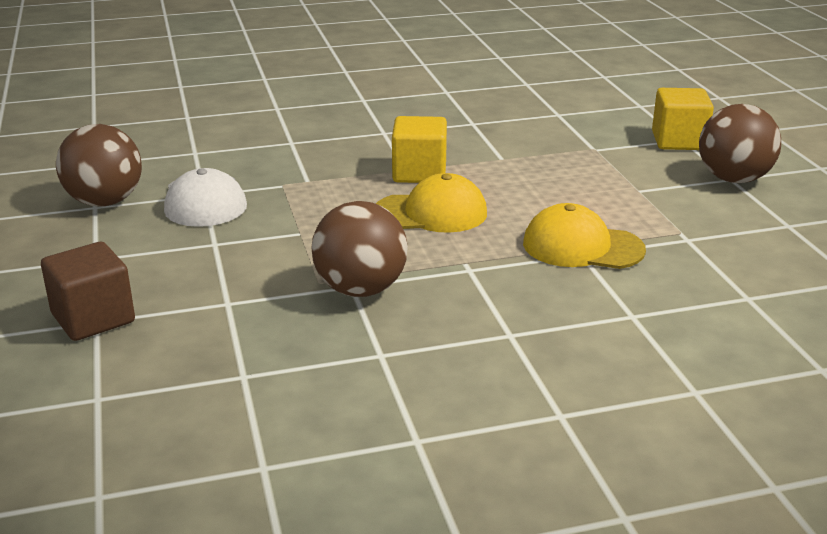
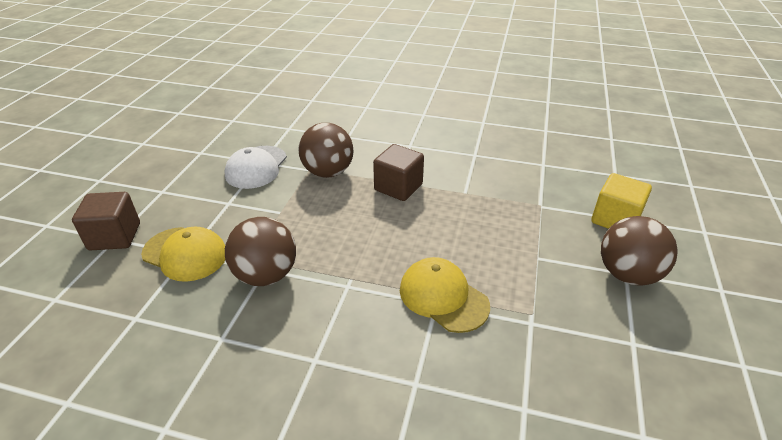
camera: 30 degrees right, 10 degrees up
(105, 202) = (208, 150): brown ball -> brown ball (328, 172)
(419, 173) = (398, 187): yellow cube -> brown cube
(431, 213) = (372, 225): yellow cap -> yellow cap (185, 254)

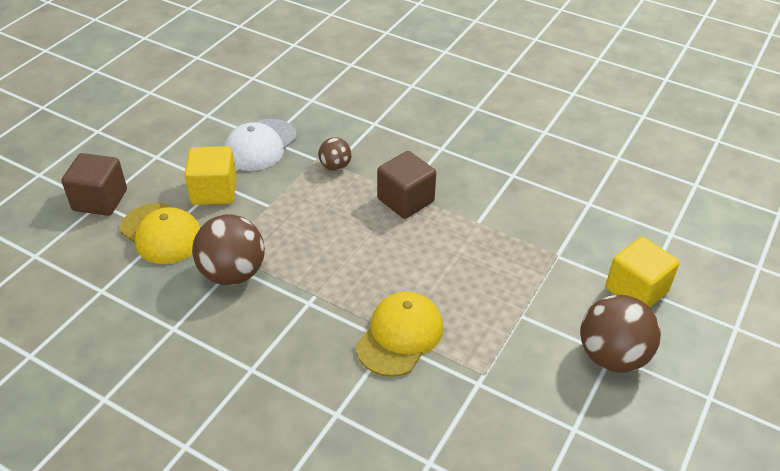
camera: 15 degrees right, 5 degrees up
(225, 210) = (214, 191): none -> yellow cube
(328, 172) = (335, 166): brown ball -> brown ball, size x0.54
(443, 297) = (400, 336): yellow cap -> yellow cap turned 60 degrees clockwise

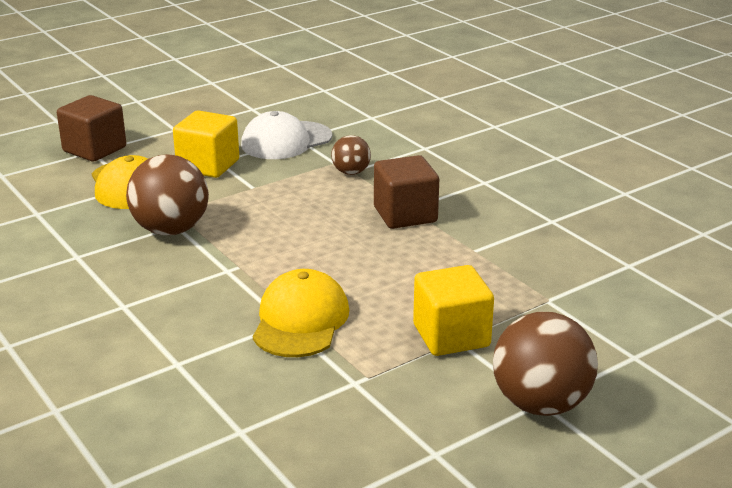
camera: 25 degrees right, 15 degrees down
(400, 336) = (301, 320): yellow cap -> yellow cap turned 45 degrees counterclockwise
(636, 290) = (625, 354): yellow cube -> yellow cube (451, 336)

